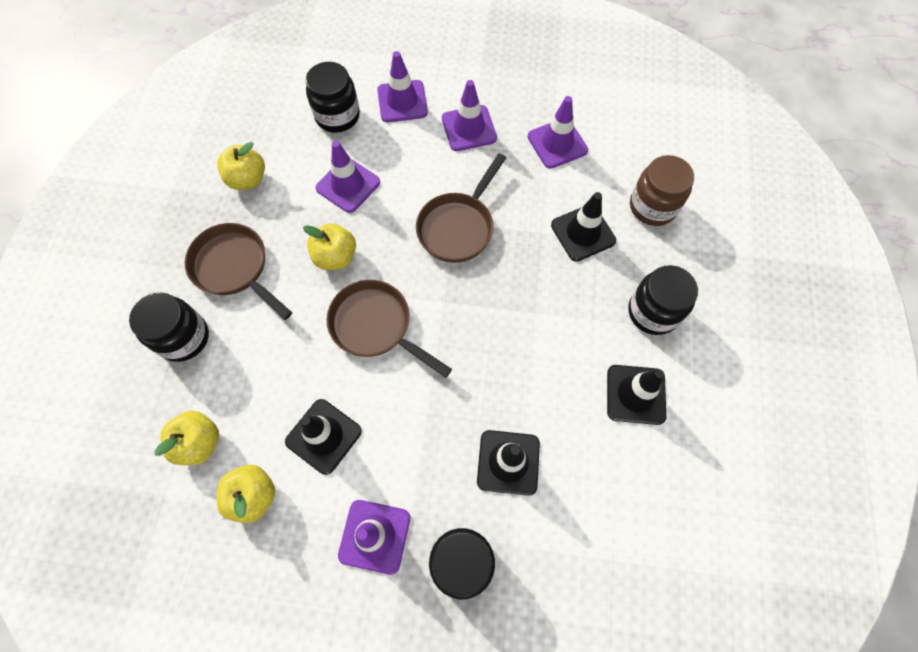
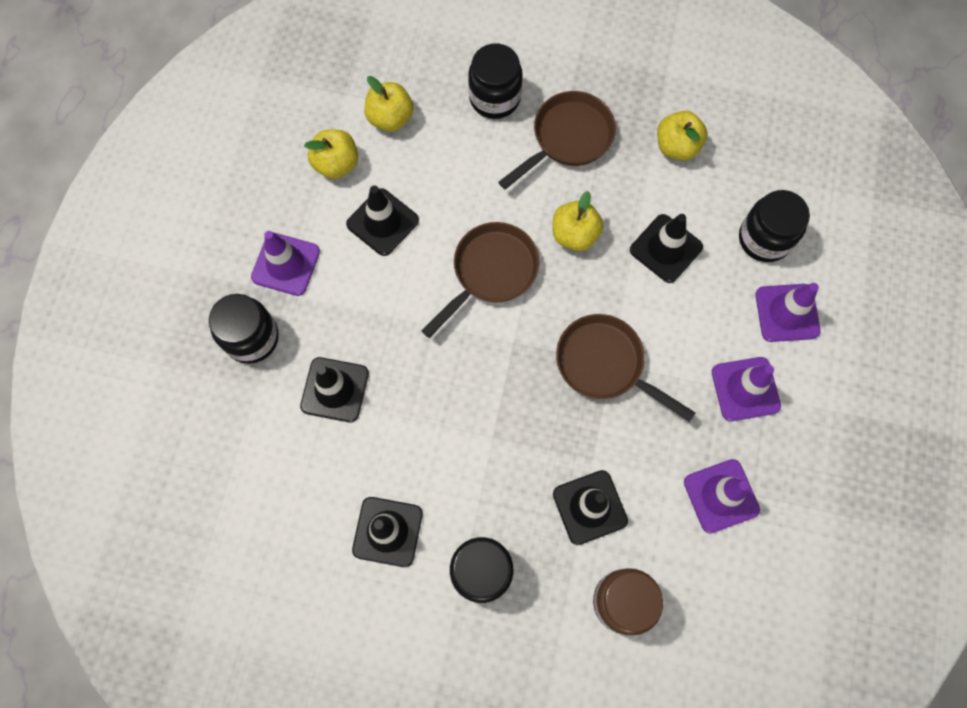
camera: 95 degrees right, 5 degrees up
(348, 185) = (666, 248): purple traffic cone -> black traffic cone

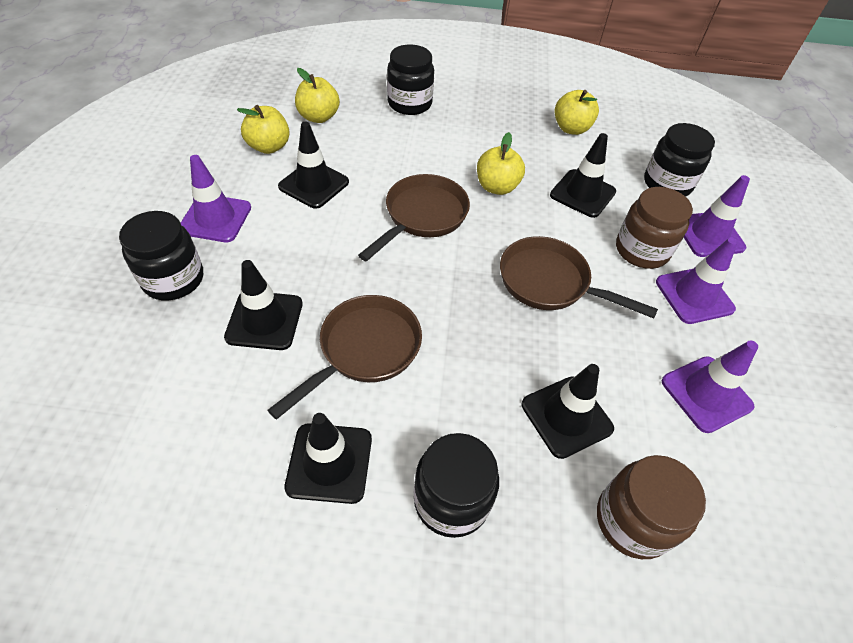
camera: 10 degrees left, 20 degrees down
(567, 138) = (477, 126): brown pan -> brown pan (364, 350)
(708, 329) = (641, 250): none -> brown jar

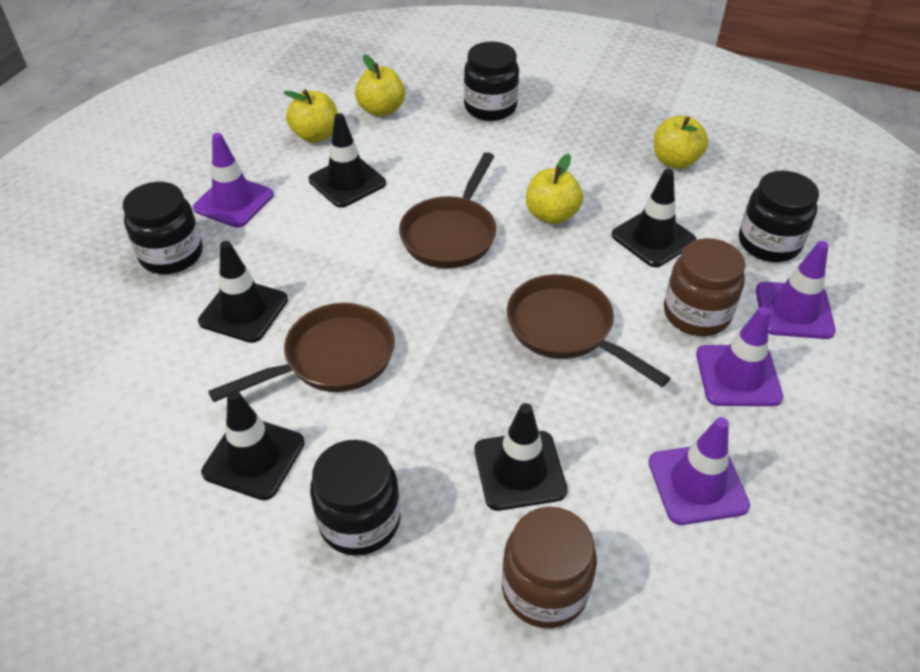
camera: 20 degrees right, 5 degrees down
(422, 216) = (451, 234): brown pan -> brown pan turned 150 degrees clockwise

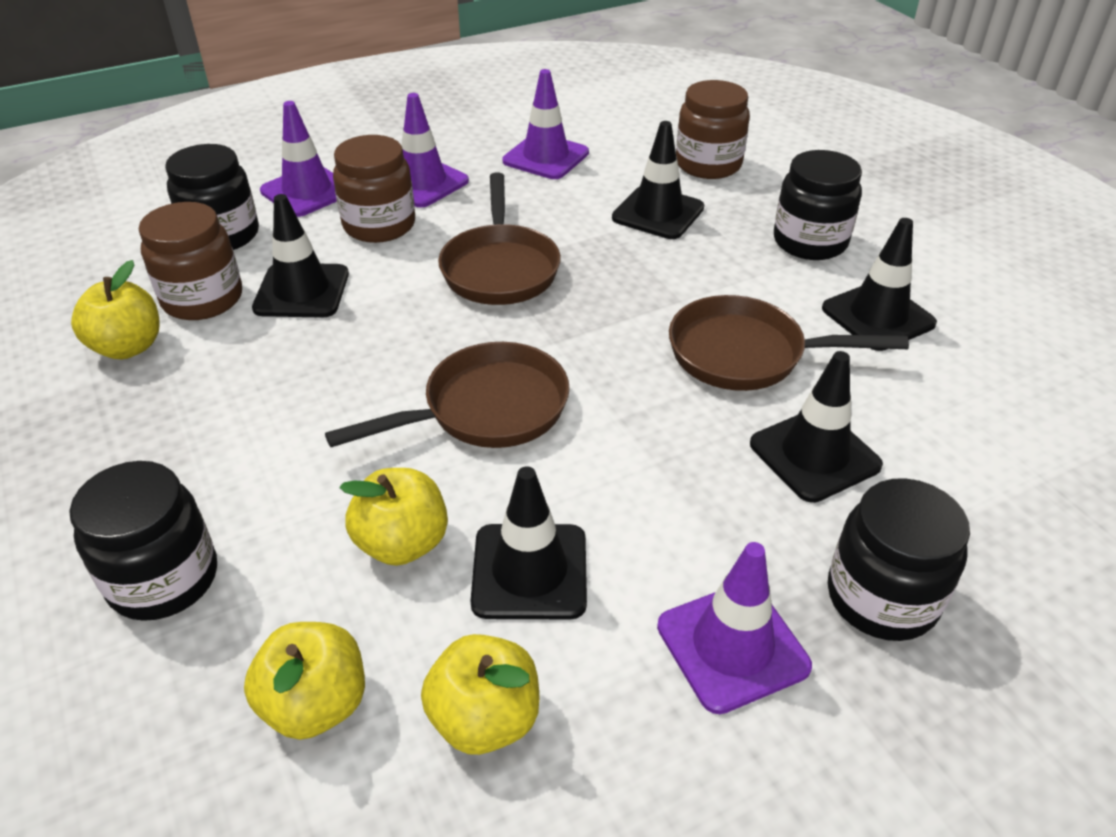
camera: 140 degrees left, 5 degrees down
(551, 215) = (352, 367): yellow apple -> yellow apple (402, 543)
(694, 202) = (203, 299): none -> brown jar

